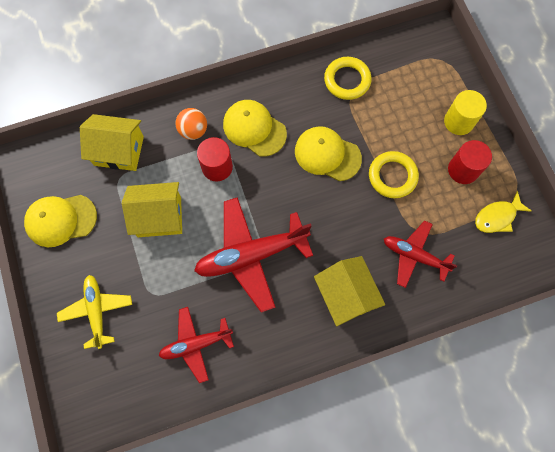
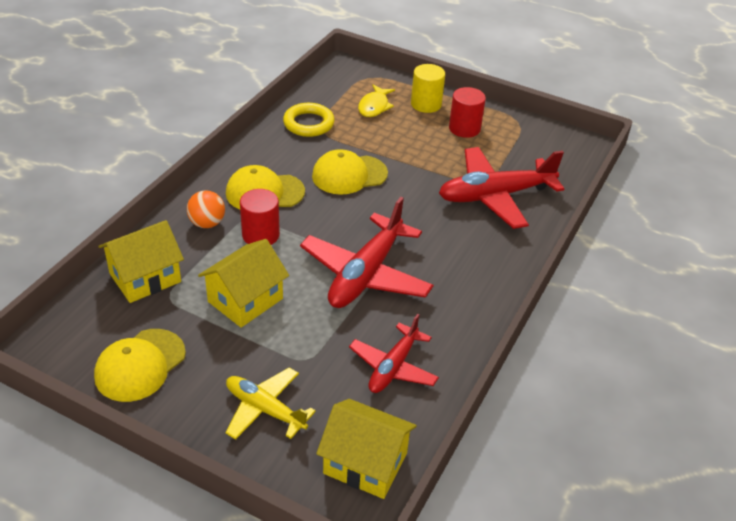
camera: 45 degrees left, 30 degrees down
(345, 295) = (476, 251): yellow house -> yellow house (365, 463)
(392, 176) = (418, 160): yellow ring -> none
(414, 256) = (495, 196): red plane -> red plane, size x1.64
(497, 217) = (522, 141): yellow fish -> yellow fish (374, 106)

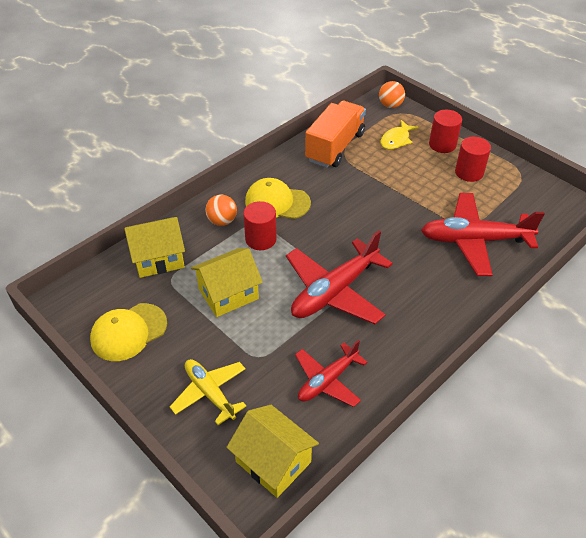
camera: 20 degrees right, 5 degrees up
(308, 123) = (335, 147): yellow ring -> orange truck
(349, 175) = (352, 199): yellow cap -> none
(354, 71) = (390, 105): none -> orange ball
(426, 104) = (442, 144): yellow cylinder -> red cylinder

